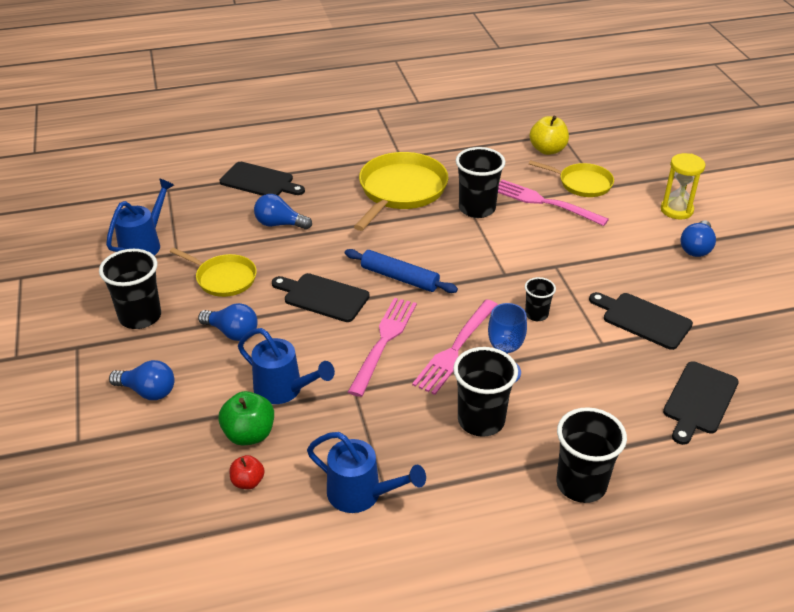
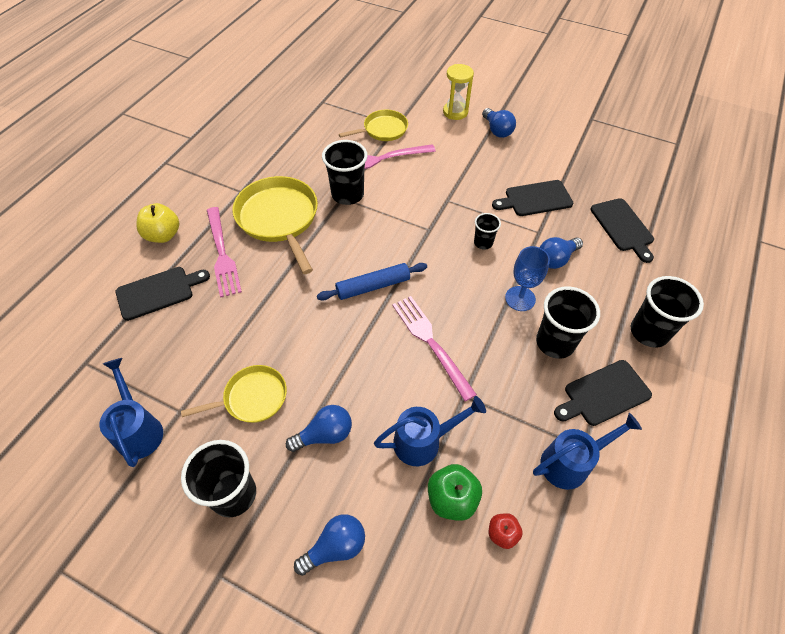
camera: 50 degrees left, 15 degrees up
(279, 224) = (229, 315): blue light bulb -> blue light bulb (556, 259)
(323, 297) = (345, 346): black cutting board -> black cutting board (603, 394)
(455, 349) = (476, 308): pink fork -> pink fork (222, 254)
(547, 150) = (330, 119): yellow apple -> yellow apple (163, 235)

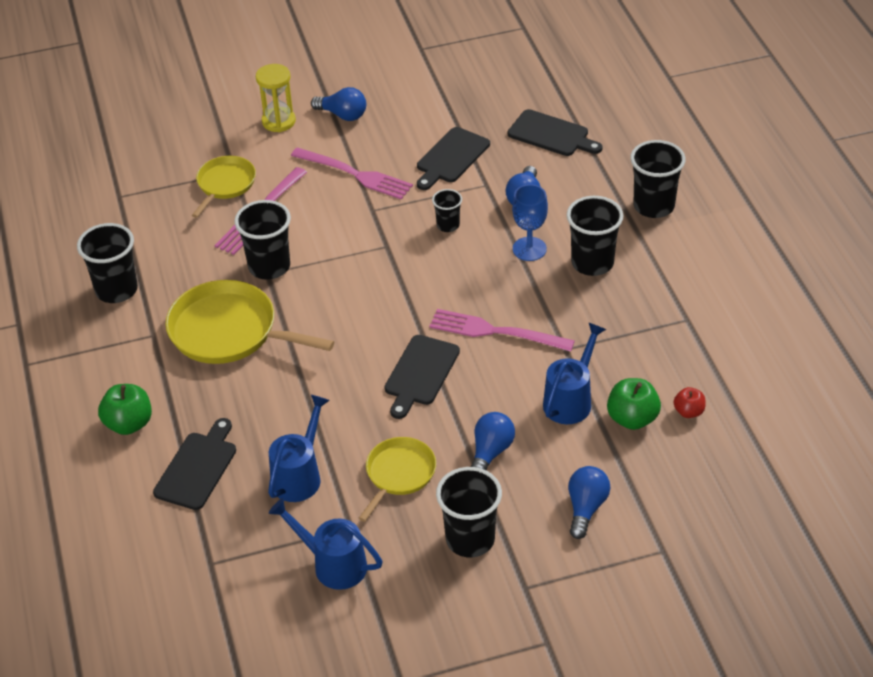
camera: 40 degrees left, 10 degrees down
(163, 235) = (129, 424): yellow apple -> green apple
(222, 254) = (215, 397): pink fork -> pink fork (356, 174)
(256, 152) = (116, 290): none -> black cup
(373, 286) = (394, 325): blue rolling pin -> none
(571, 462) = (688, 335): blue watering can -> blue watering can (299, 475)
(603, 394) = (665, 274): black cutting board -> black cutting board (420, 373)

